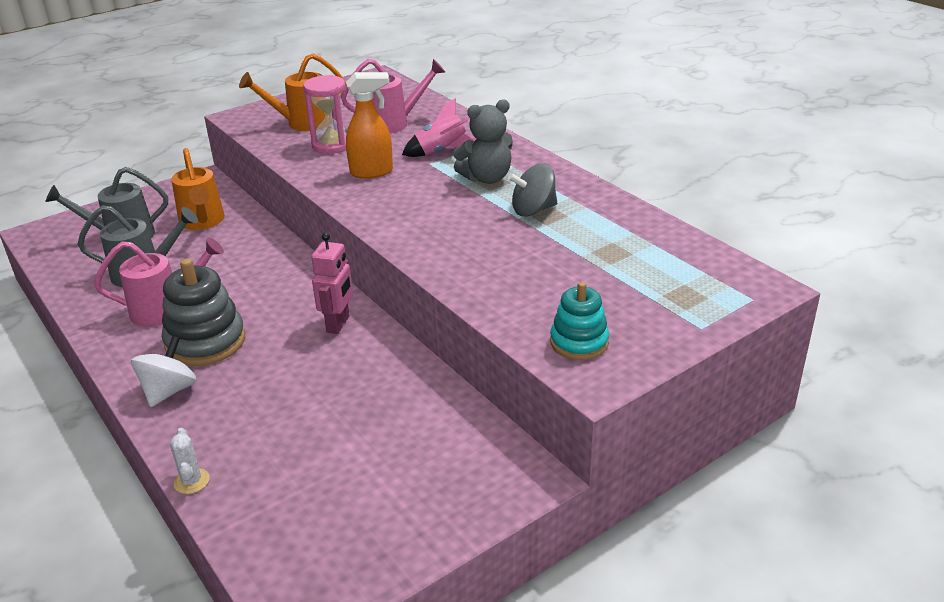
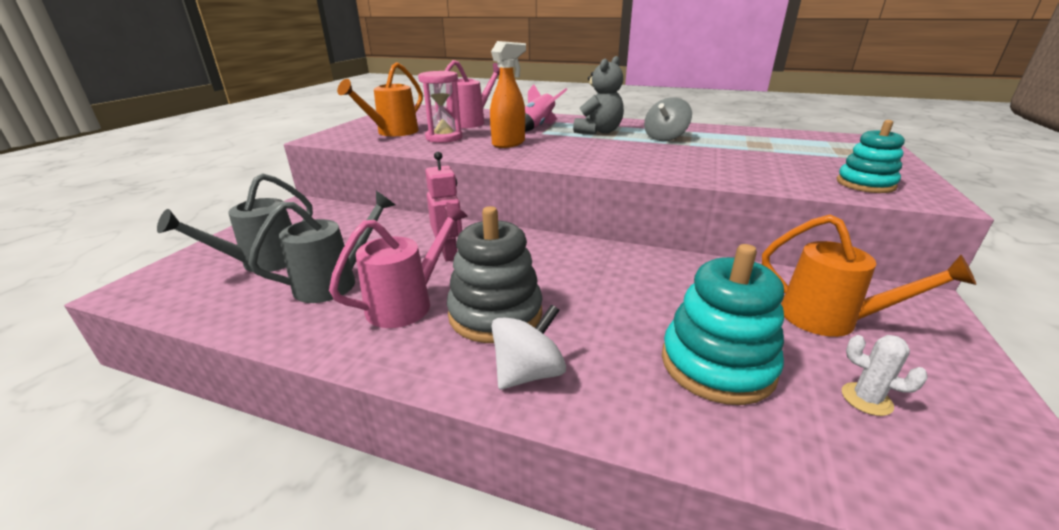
camera: 35 degrees left, 5 degrees down
(169, 391) = (528, 373): white spinning top -> white spinning top turned 60 degrees clockwise
(192, 481) = (711, 454): white cactus -> white cactus (866, 399)
(202, 222) = (345, 230): orange watering can -> orange watering can (830, 320)
(281, 441) = (717, 365): none -> turquoise stacking toy
(338, 324) = (594, 259): pink robot -> pink robot (449, 253)

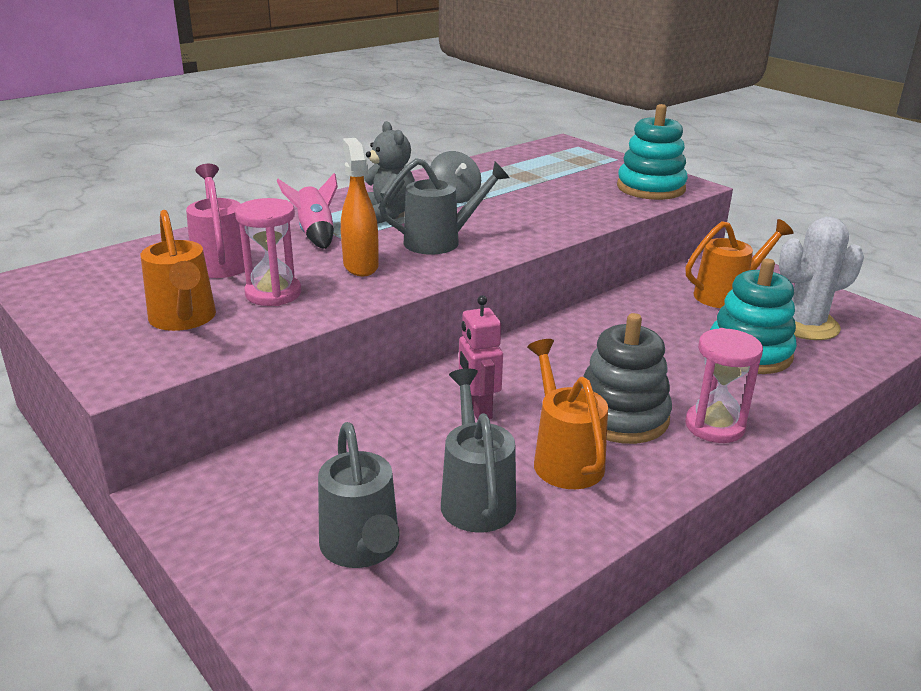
camera: 60 degrees left, 0 degrees up
(408, 303) = (564, 458): pink watering can -> orange watering can
(449, 253) = (478, 410): pink robot -> pink robot turned 120 degrees counterclockwise
(528, 373) = (714, 426): white spinning top -> pink hourglass
(581, 150) = (441, 242): none -> grey watering can
(865, 184) = (650, 188): turquoise stacking toy -> turquoise stacking toy, size x1.58
(866, 399) = (805, 325): white cactus -> white cactus, size x2.23

